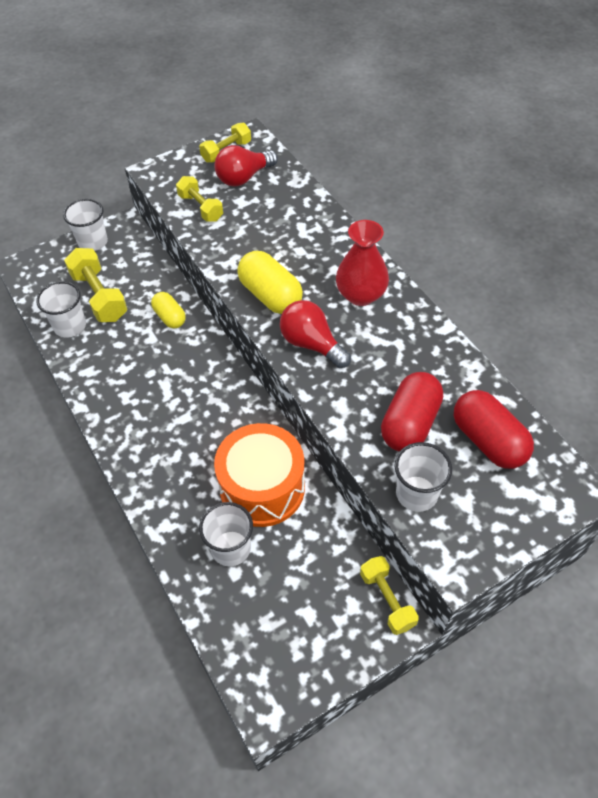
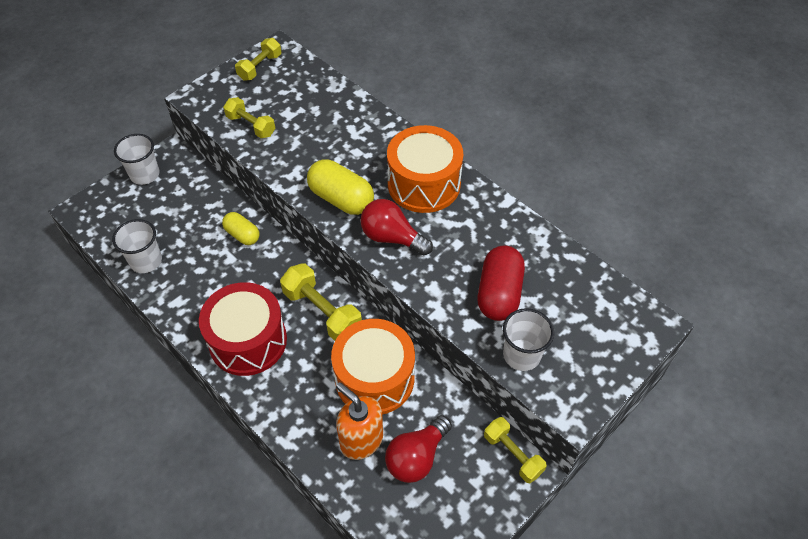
camera: 15 degrees left, 0 degrees up
(99, 296) = (167, 227): yellow dumbbell -> yellow dumbbell (322, 312)
(145, 423) = (248, 341): none -> red drum
(231, 548) = (361, 440): white cup -> orange soap dispenser
(244, 178) = (284, 90): red light bulb -> red light bulb (416, 457)
(361, 295) = (424, 184): red vase -> orange drum
(488, 441) = (570, 295): red capsule -> none

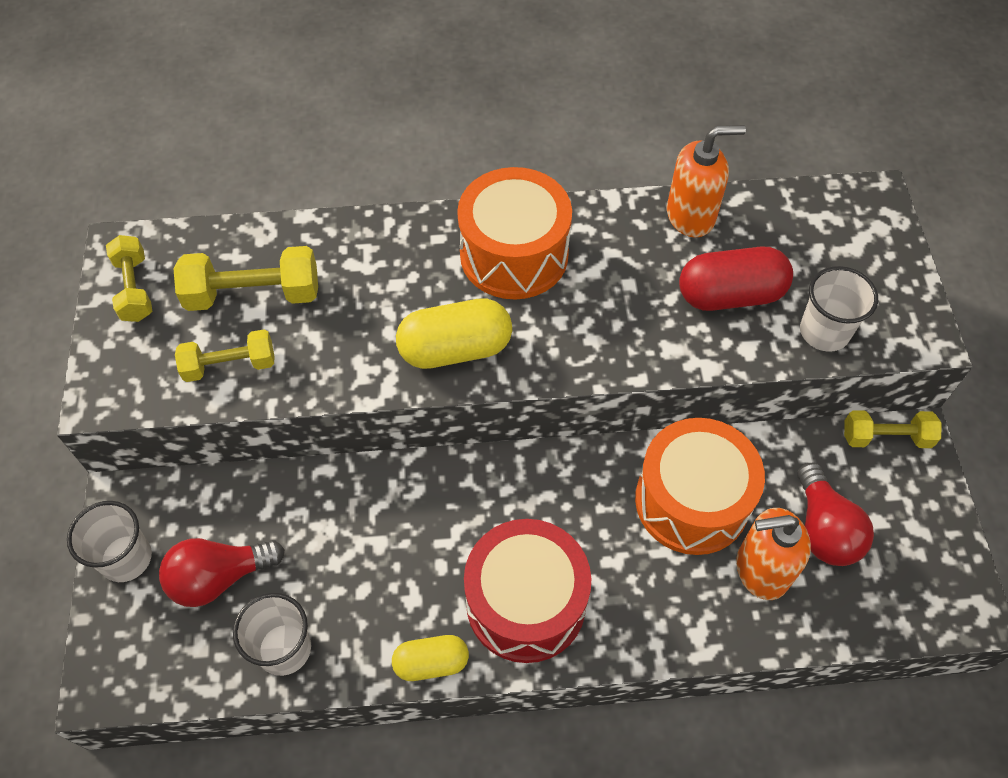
camera: 50 degrees left, 5 degrees up
(242, 235) = (354, 504): yellow capsule -> yellow capsule (431, 663)
(322, 312) = (555, 493): yellow dumbbell -> yellow dumbbell (253, 294)
(392, 238) = (563, 338): red light bulb -> red light bulb (219, 577)
(499, 293) = (730, 295): red capsule -> red capsule turned 60 degrees counterclockwise
(535, 242) = (691, 216): none -> orange soap dispenser

